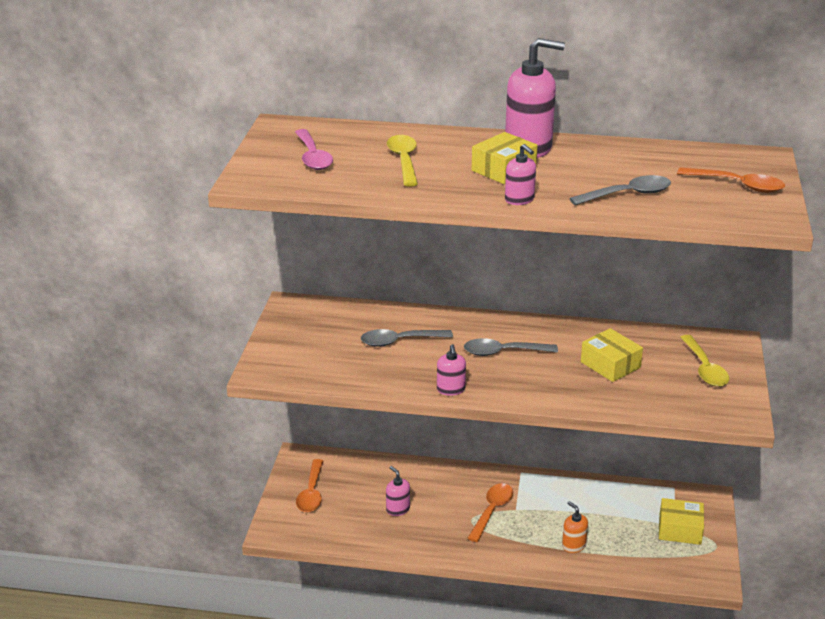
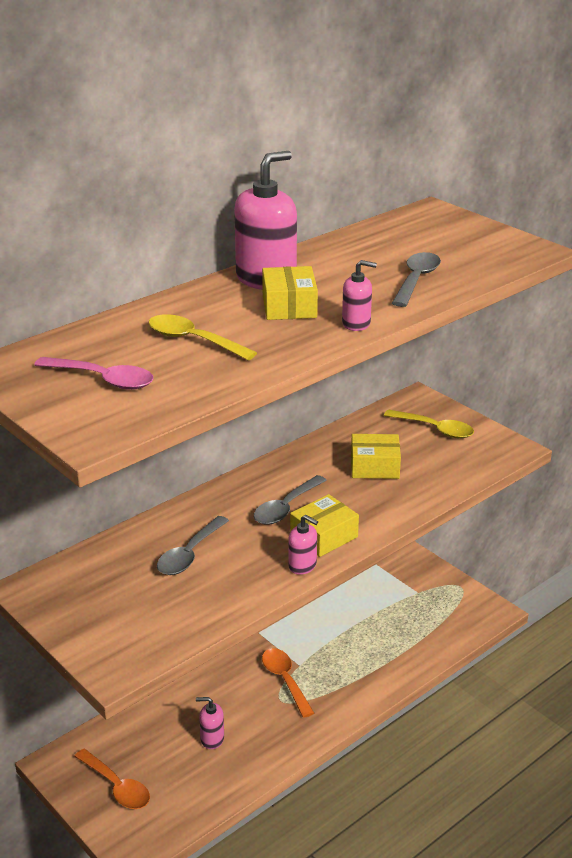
camera: 50 degrees left, 0 degrees up
(573, 545) = (379, 660): orange soap dispenser -> none
(680, 529) = (424, 592): yellow box -> yellow box (324, 536)
(737, 185) = (463, 238): orange spoon -> none

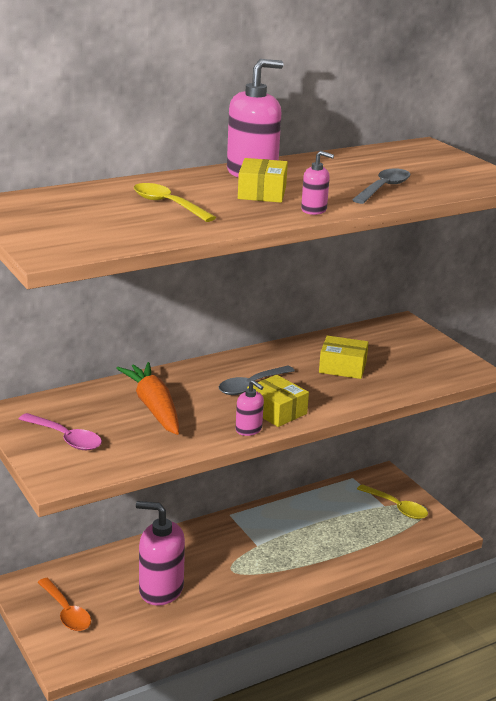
camera: 10 degrees right, 5 degrees down
(102, 379) = (78, 220): pink spoon -> pink spoon (65, 438)
(189, 554) = (154, 407): grey spoon -> orange carrot
(212, 739) = (161, 590): pink soap dispenser -> pink soap dispenser, size x2.00
(285, 680) = (240, 555): orange spoon -> none
(324, 536) = (276, 411): yellow box -> yellow box turned 75 degrees clockwise
(434, 429) = (408, 347): yellow spoon -> yellow spoon (396, 507)

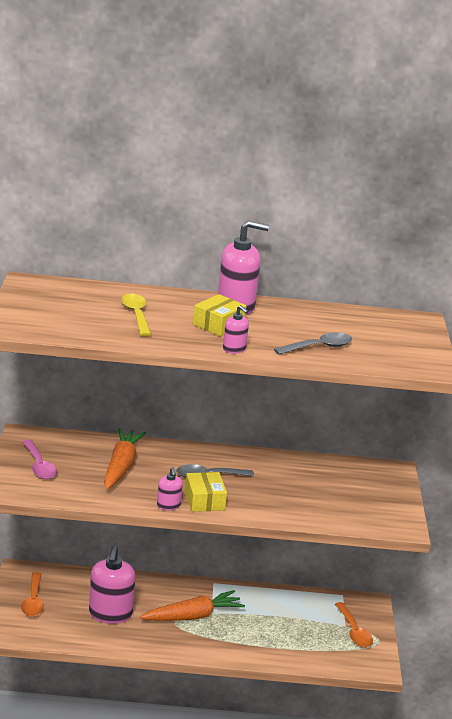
camera: 30 degrees right, 0 degrees up
(161, 590) = (110, 614): pink soap dispenser -> pink soap dispenser turned 135 degrees counterclockwise
(243, 556) = (193, 616): none -> orange carrot
(342, 367) = (297, 487): yellow box -> none
(396, 507) = (354, 631): yellow spoon -> orange spoon

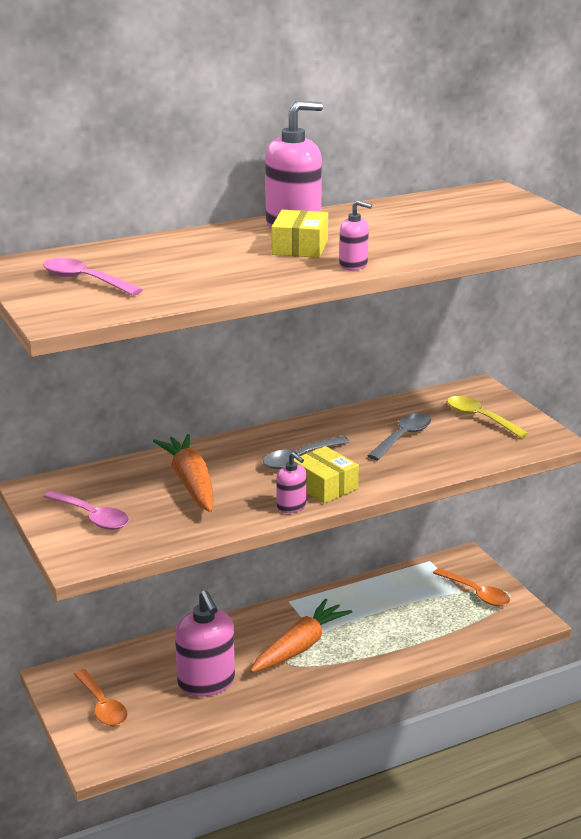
camera: 25 degrees left, 0 degrees up
(56, 307) = (85, 280): none -> pink spoon
(136, 315) = (194, 263): yellow spoon -> yellow spoon (480, 418)
(318, 347) = (436, 239): grey spoon -> grey spoon (403, 437)

